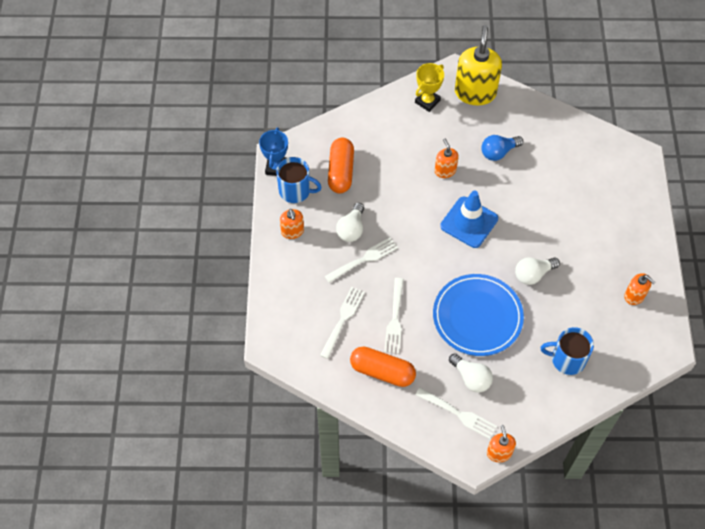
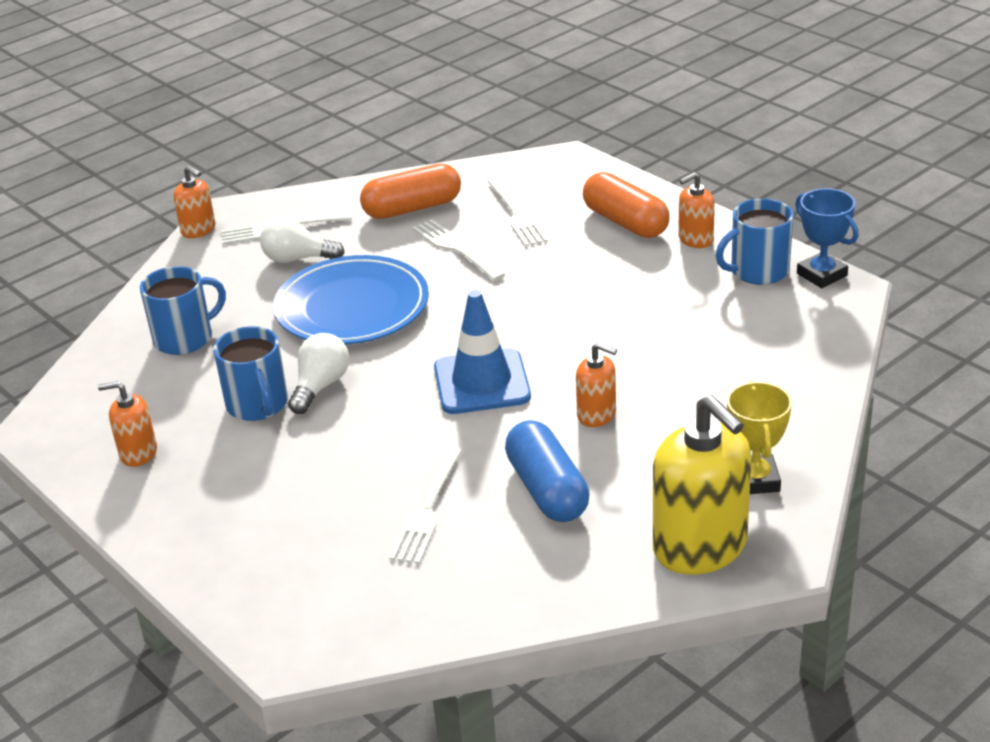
camera: 140 degrees right, 25 degrees down
(292, 231) = (695, 239): orange soap dispenser -> orange soap dispenser turned 60 degrees counterclockwise
(341, 171) = (736, 322): orange capsule -> orange capsule (625, 222)
(351, 229) = (628, 283): white light bulb -> none
(363, 260) = (569, 268): white fork -> white fork (427, 509)
(498, 152) = (547, 490): blue light bulb -> blue capsule
(566, 285) = (258, 405): none -> blue mug

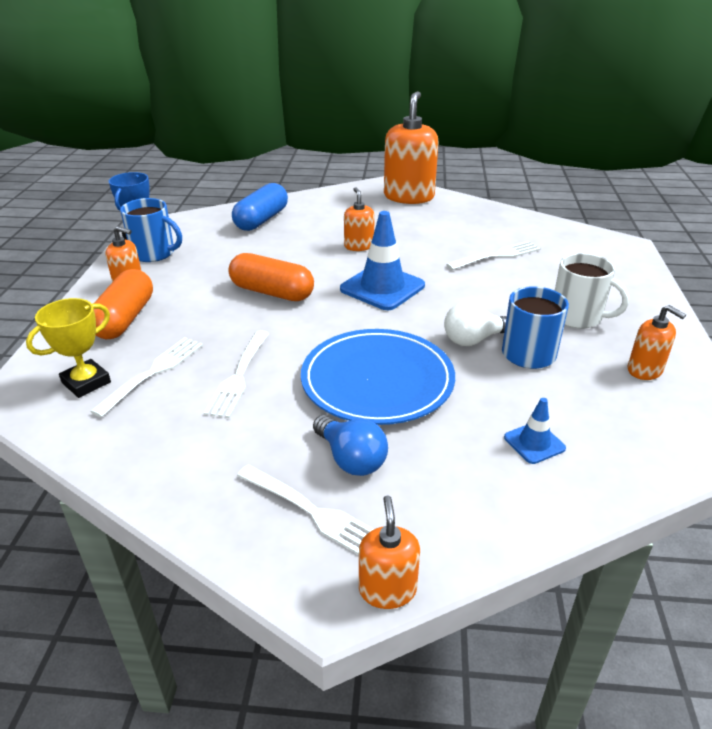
camera: 135 degrees left, 0 degrees up
(185, 338) = (534, 443): blue mug -> blue traffic cone
(248, 476) = (577, 317): none -> white mug
(298, 259) = (351, 459): white light bulb -> blue light bulb
(412, 208) = (190, 440): orange capsule -> orange capsule (272, 292)
(547, 490) = (432, 236): blue capsule -> blue capsule (261, 220)
(700, 547) = (409, 197): yellow soap dispenser -> orange soap dispenser
(755, 480) = (349, 200): yellow trophy -> yellow trophy (86, 382)

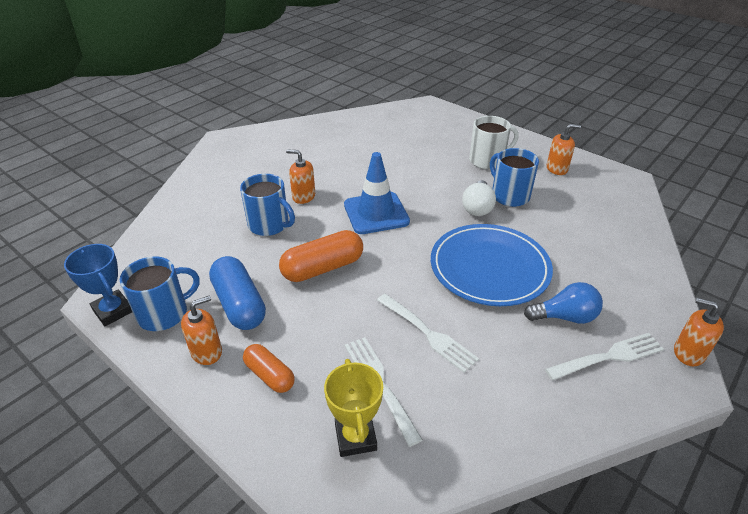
camera: 55 degrees left, 5 degrees up
(125, 319) = (269, 375): orange capsule -> orange capsule, size x0.62
(261, 220) = (191, 224): blue capsule -> blue capsule (239, 304)
(300, 248) = (269, 225): none -> blue mug
(409, 197) = (257, 141): orange soap dispenser -> none
(496, 256) = (388, 150): white fork -> none
(534, 443) = (594, 238): blue traffic cone -> none

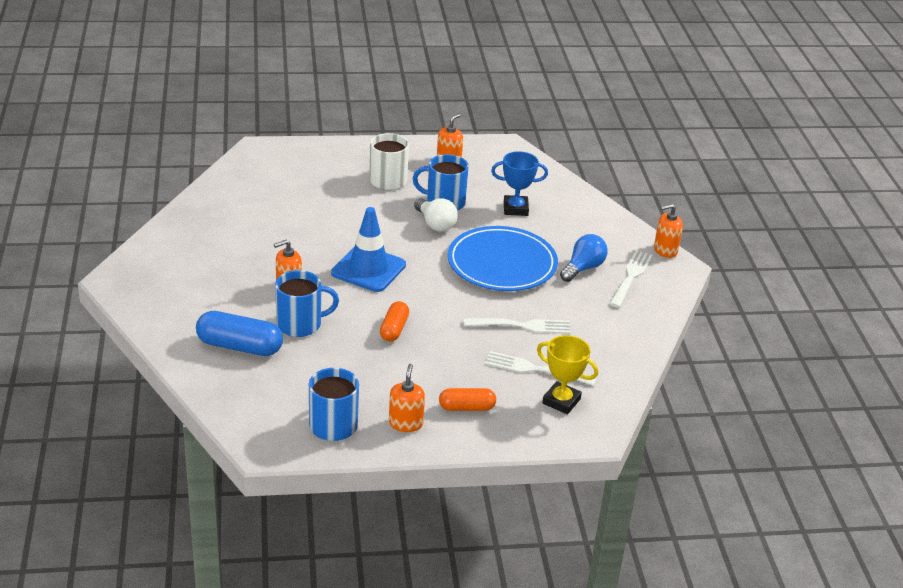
camera: 50 degrees left, 5 degrees down
(113, 311) = (292, 448): blue trophy -> blue trophy (515, 209)
(239, 304) = (376, 386): blue capsule -> blue capsule (239, 346)
(323, 268) = (394, 329): orange capsule -> orange capsule, size x0.62

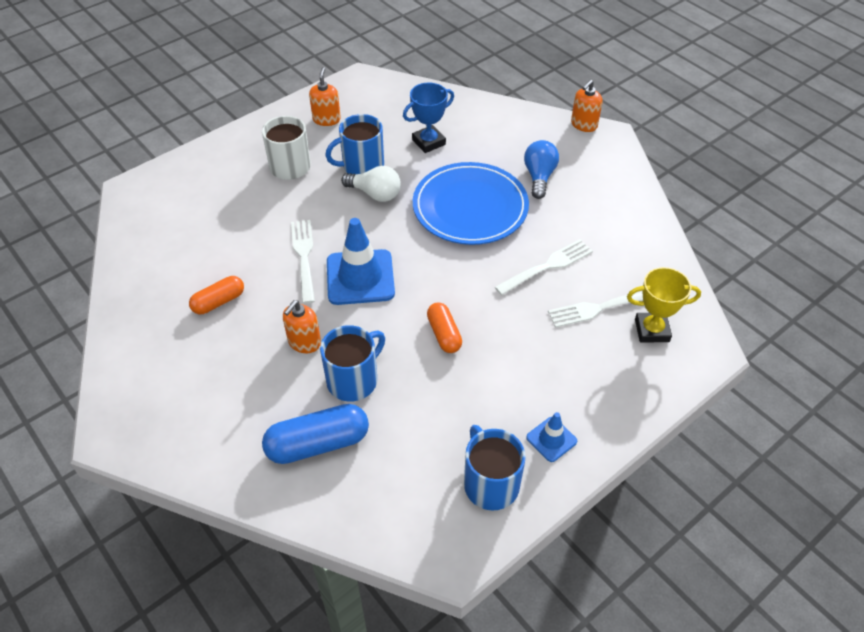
camera: 30 degrees left, 15 degrees up
(405, 423) = (551, 439): orange soap dispenser -> blue traffic cone
(466, 407) = (585, 386): orange capsule -> orange capsule (219, 302)
(631, 277) = (584, 166): white fork -> white fork (304, 257)

